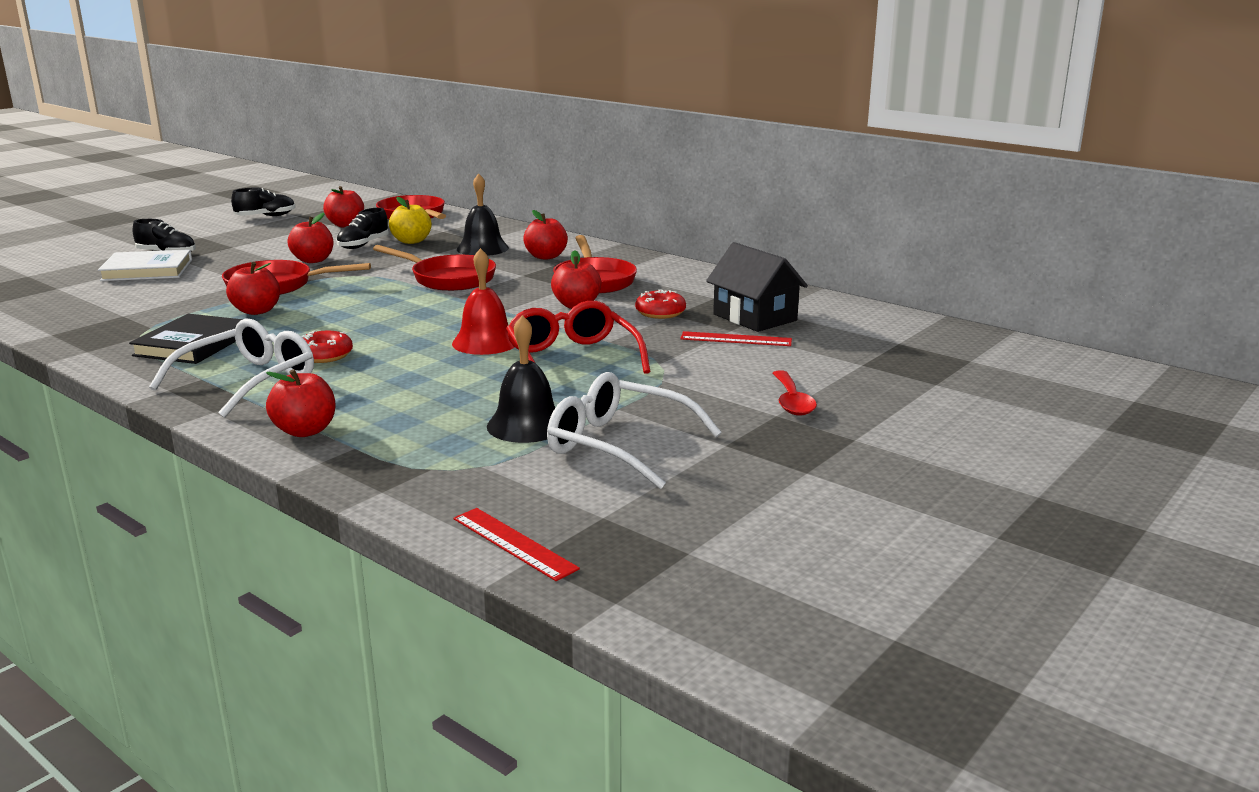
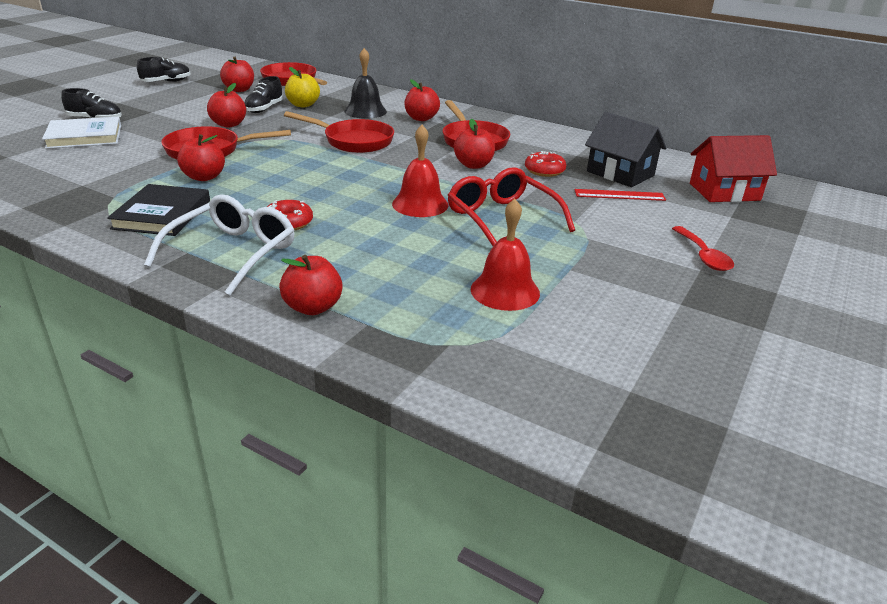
camera: 10 degrees left, 10 degrees up
(513, 543) = (572, 428): red ruler -> none
(526, 425) = (505, 291): black bell -> red bell
(619, 445) = (595, 309): white glasses -> none
(875, 339) = (724, 192): none -> red house

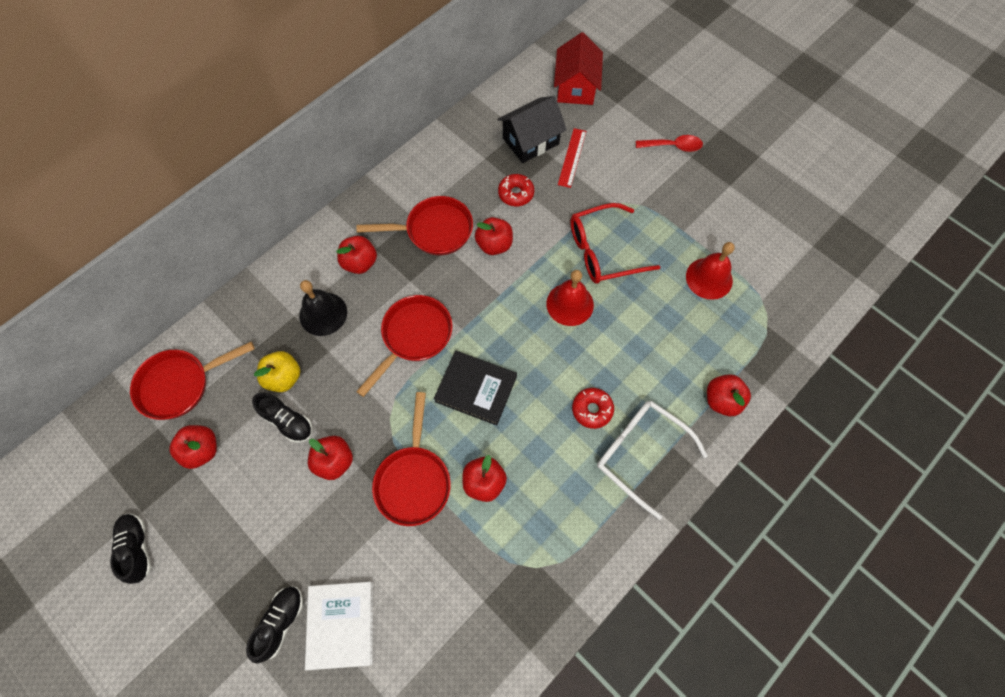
camera: 75 degrees left, 35 degrees up
(162, 214) = (563, 515): black book -> black book (476, 389)

